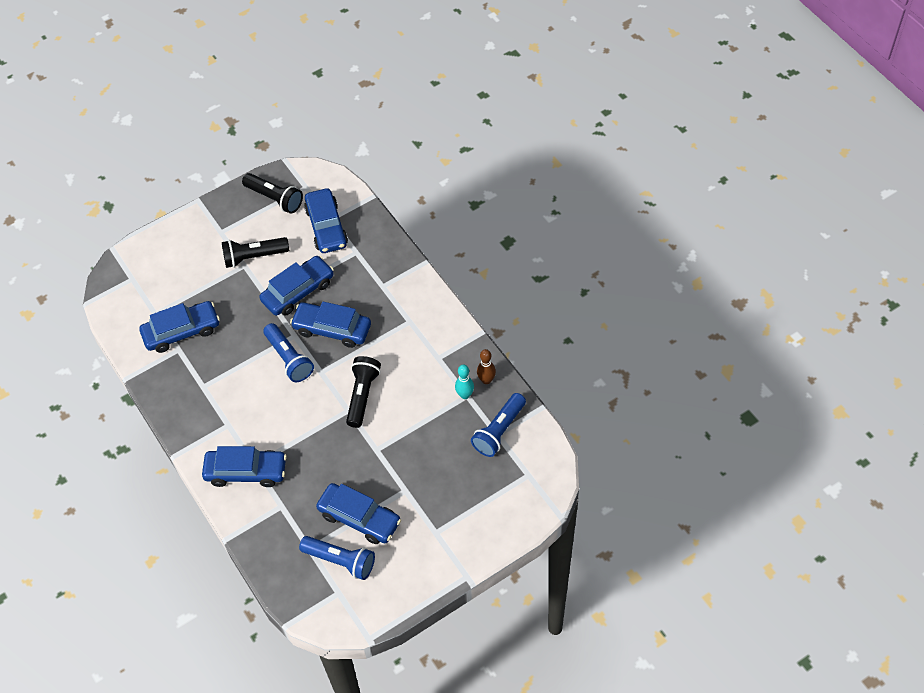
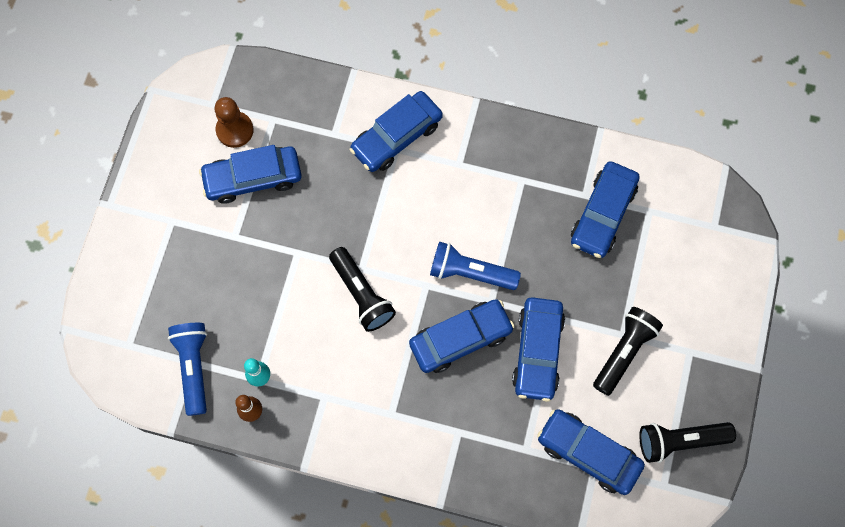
camera: 135 degrees right, 15 degrees up
(341, 561) = (235, 130): blue flashlight -> brown pawn

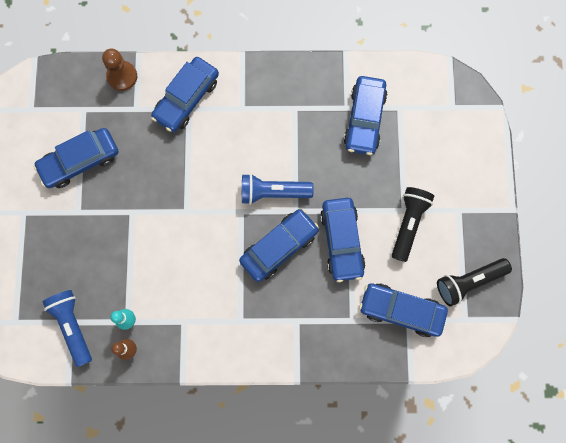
camera: 15 degrees left, 5 degrees up
(235, 130) = (55, 126): brown pawn -> brown pawn (122, 76)
(362, 294) = (192, 232): black flashlight -> none

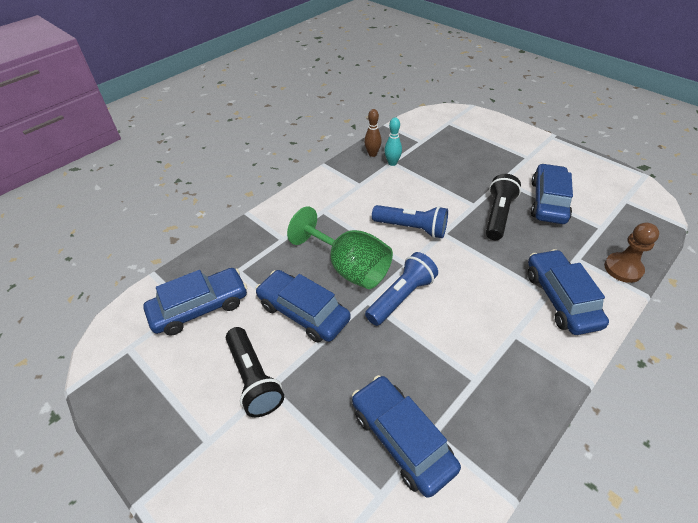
camera: 135 degrees right, 30 degrees down
(72, 326) = (418, 140): blue flashlight -> blue flashlight (412, 228)
(279, 247) = (349, 267): blue car -> green goblet
(468, 282) = (146, 381): black flashlight -> black flashlight (498, 215)

